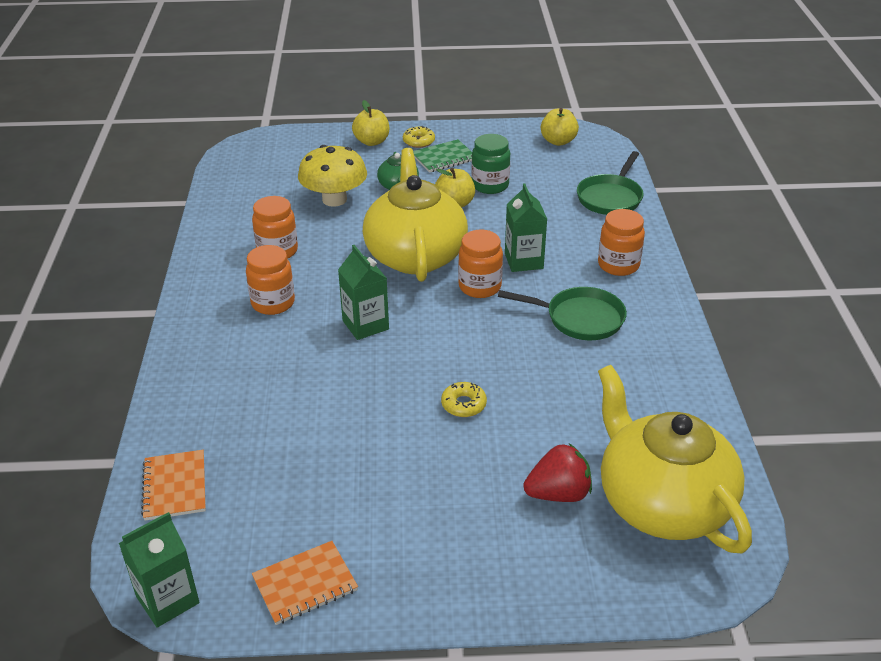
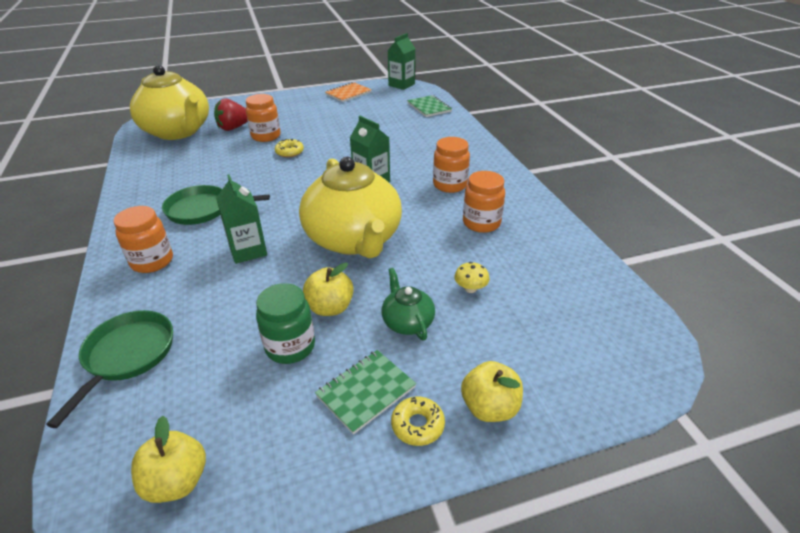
camera: 165 degrees right, 0 degrees up
(175, 486) = (429, 107): orange notebook -> green notebook
(334, 199) = (470, 288): yellow mushroom -> yellow mushroom, size x0.43
(480, 287) = (288, 221): orange jar -> orange jar (266, 136)

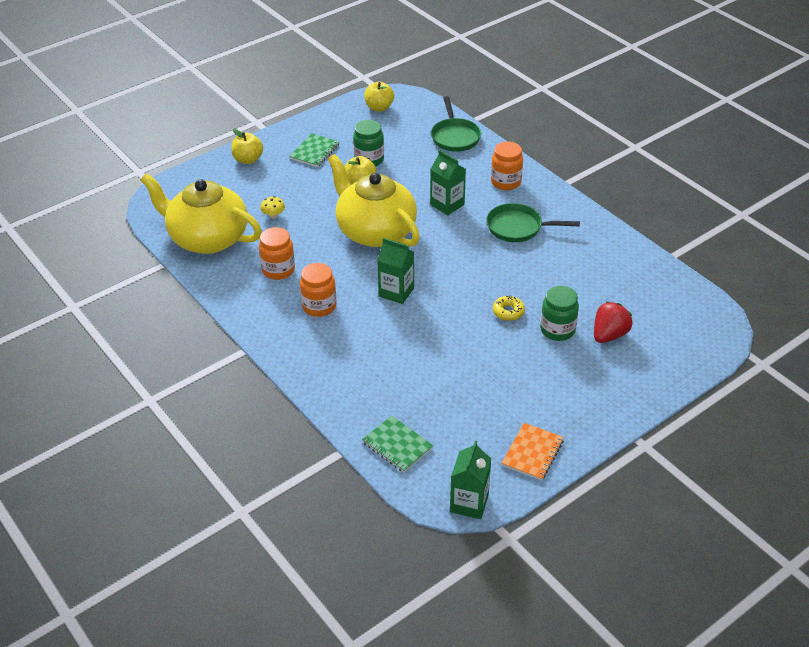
camera: 160 degrees right, 5 degrees up
(178, 131) = (663, 312): yellow teapot -> yellow teapot (207, 238)
(203, 210) = (518, 227): green pan -> green pan turned 150 degrees counterclockwise
(266, 136) = (557, 330): orange jar -> green jar
(407, 322) = (307, 187): green teapot -> none
(417, 425) = (282, 146): yellow donut -> none

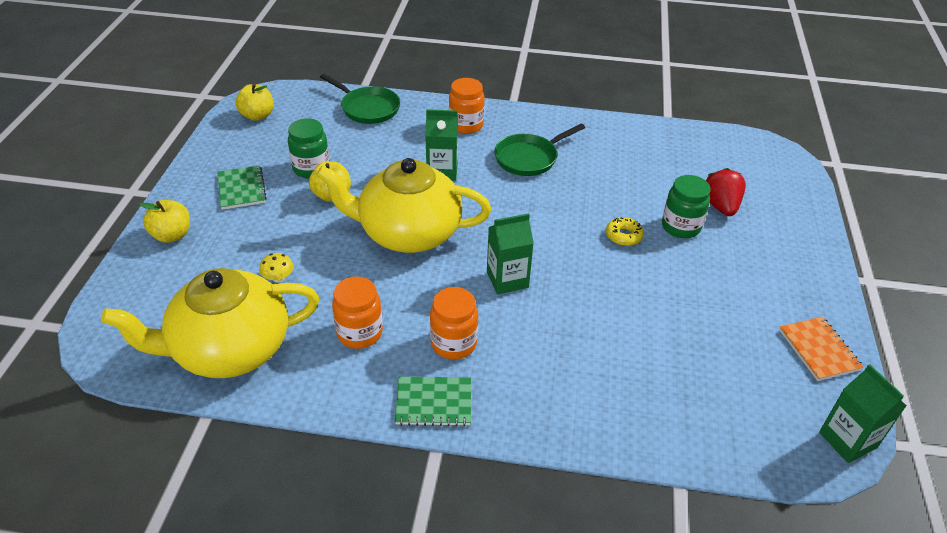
camera: 45 degrees left, 0 degrees up
(397, 445) = (717, 433): green notebook -> green notebook (434, 403)

